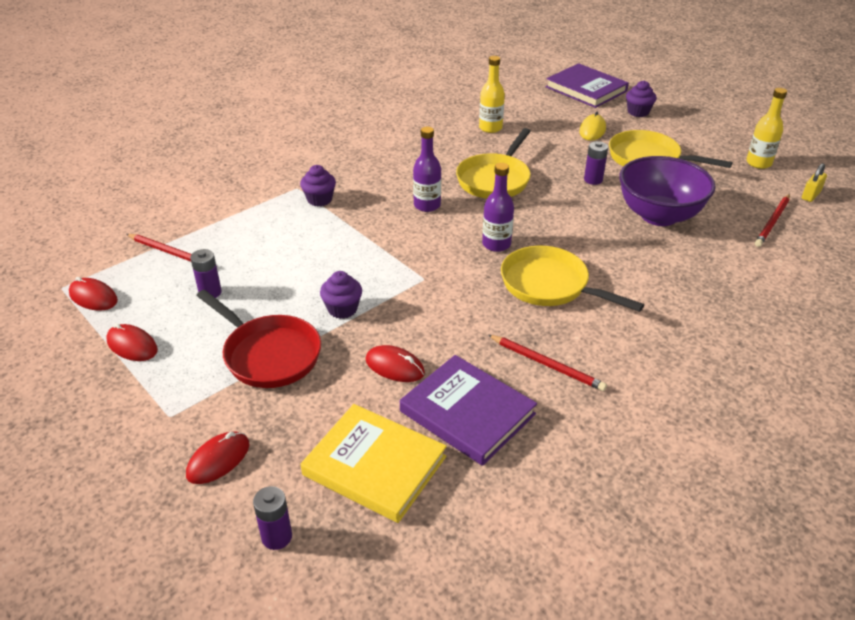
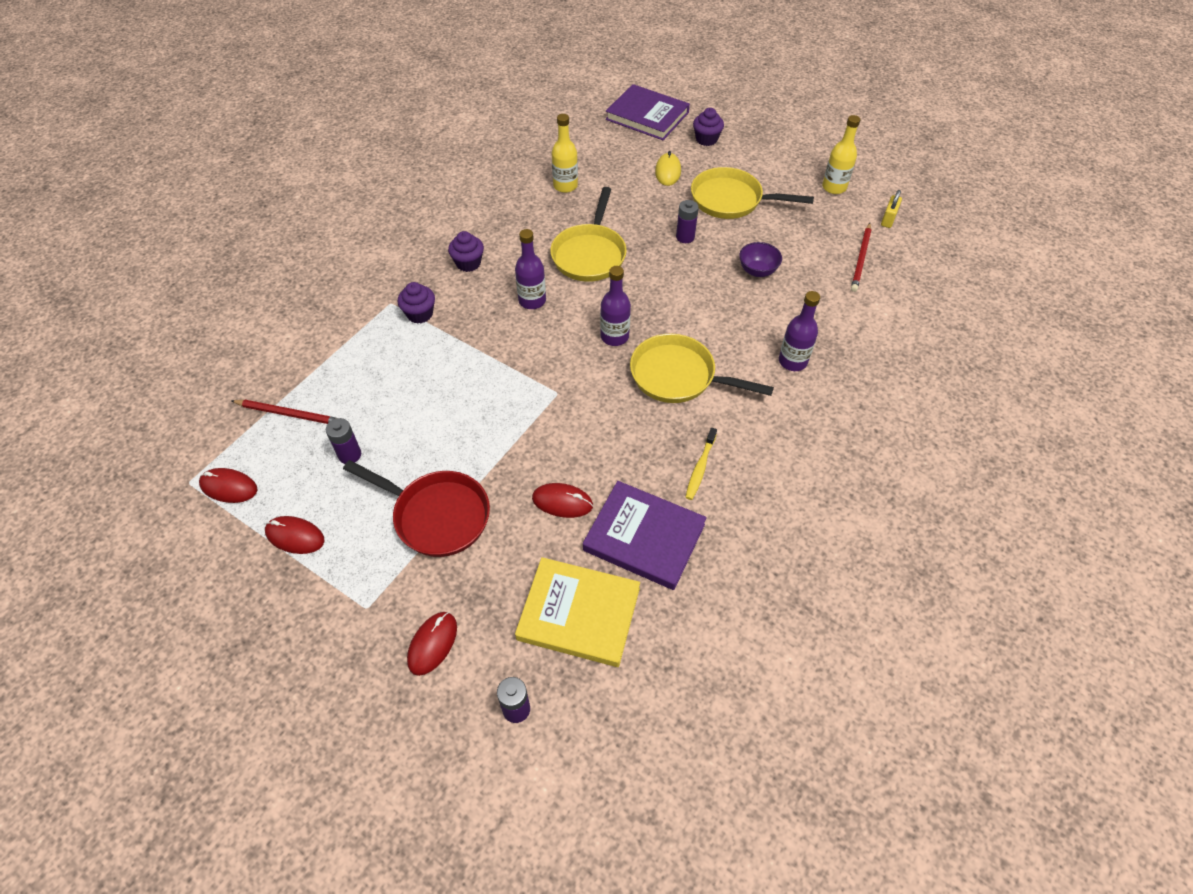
camera: 15 degrees left, 15 degrees up
(342, 309) = (490, 446): purple cupcake -> purple cupcake (468, 263)
(547, 364) = (700, 468): red pencil -> yellow toothbrush
(659, 215) = (757, 271): purple bowl -> purple bowl, size x0.47
(674, 293) = (792, 361): none -> purple bottle

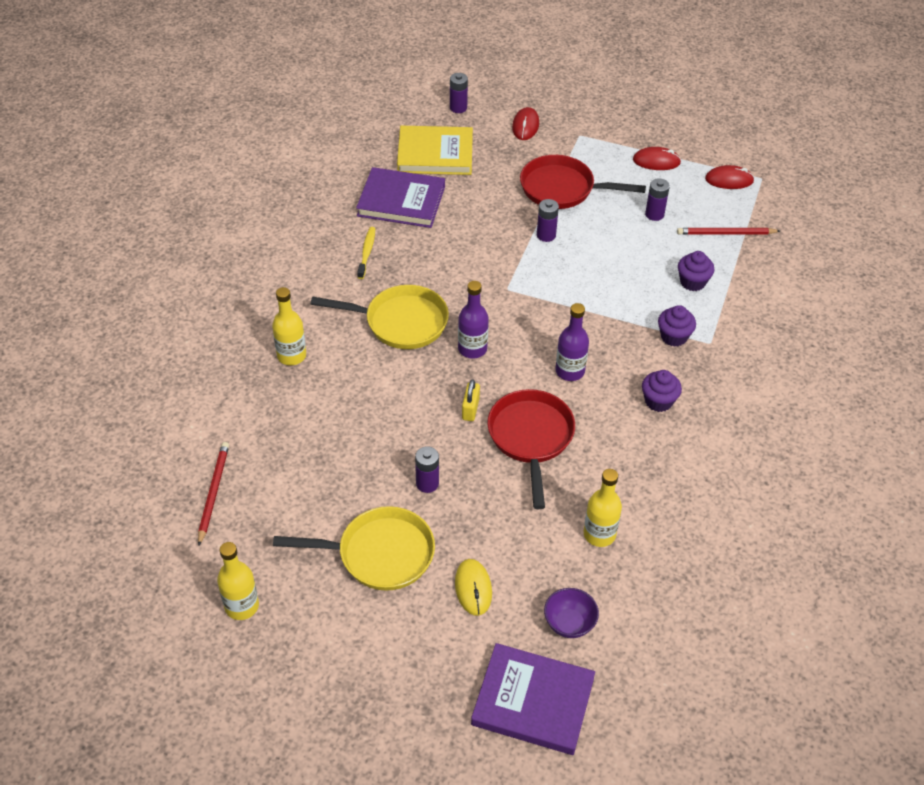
camera: 165 degrees right, 5 degrees down
(487, 451) = (546, 235): none -> purple battery
(562, 502) = (471, 212): red mouse -> none
(589, 254) = (531, 438): yellow pan -> red pan
(706, 139) = (432, 666): purple cupcake -> purple cupcake (692, 282)
(757, 271) = (335, 453): purple bowl -> purple bowl (569, 623)
(792, 361) = (291, 356): purple bottle -> yellow bottle
(888, 219) = (172, 562): yellow padlock -> yellow padlock (470, 409)

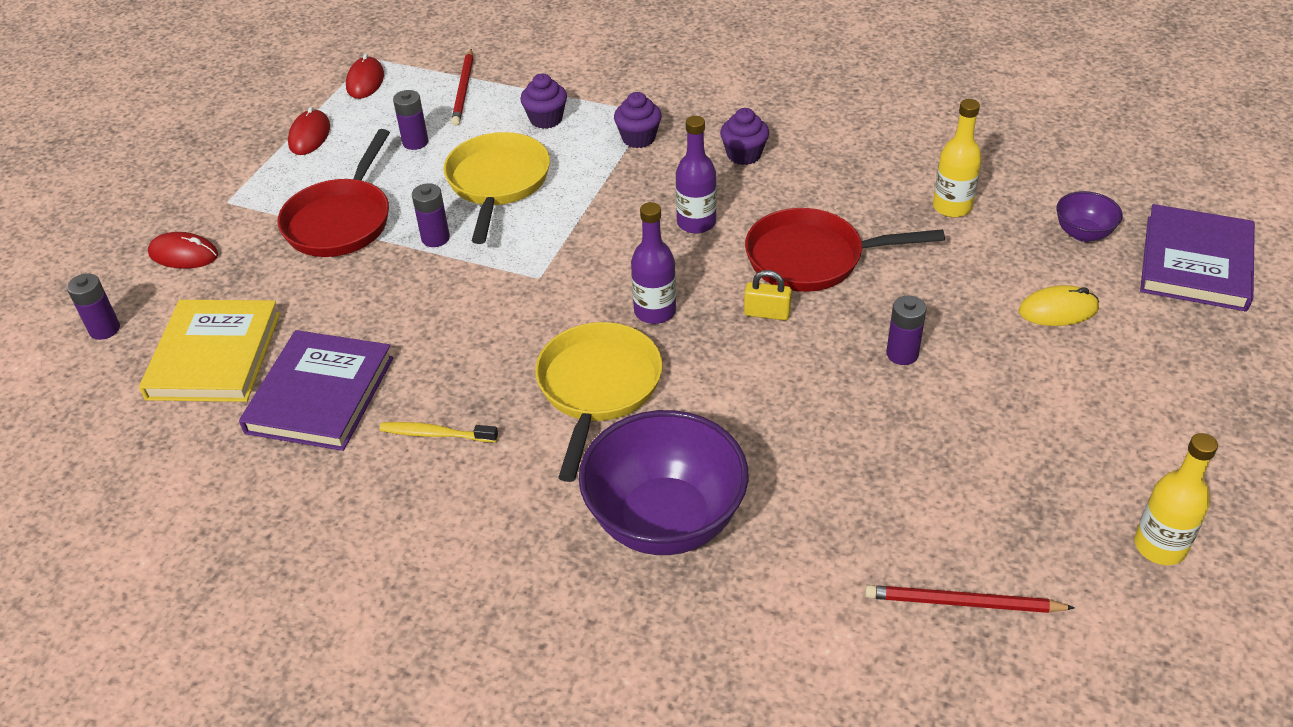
camera: 85 degrees left, 5 degrees down
(291, 356) = (665, 520): yellow bottle -> purple bowl
(379, 554) = (1029, 399): yellow pan -> yellow pan (497, 183)

